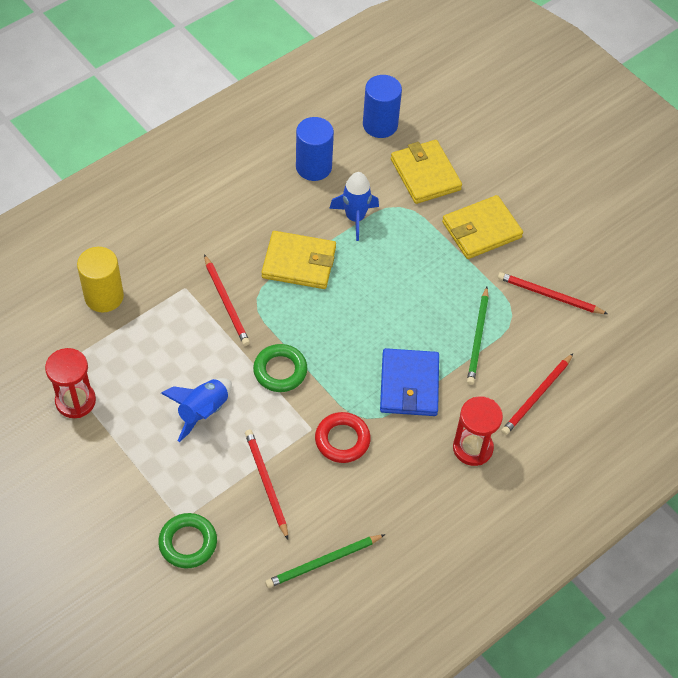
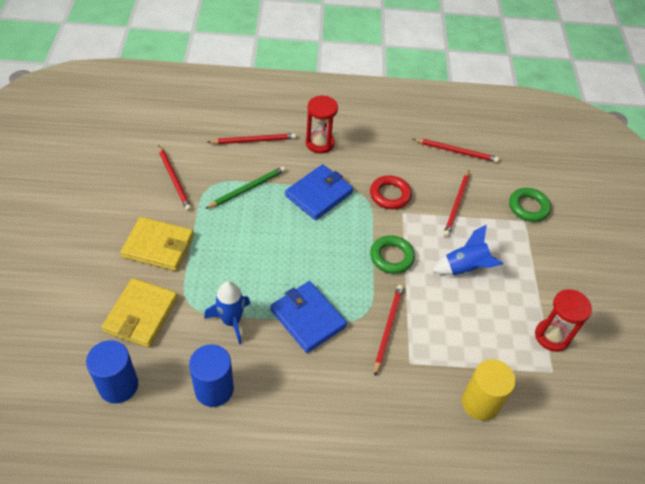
camera: 140 degrees left, 5 degrees down
(299, 262) = (307, 318): yellow wallet -> blue wallet
(323, 562) = (456, 151): green pencil -> red pencil

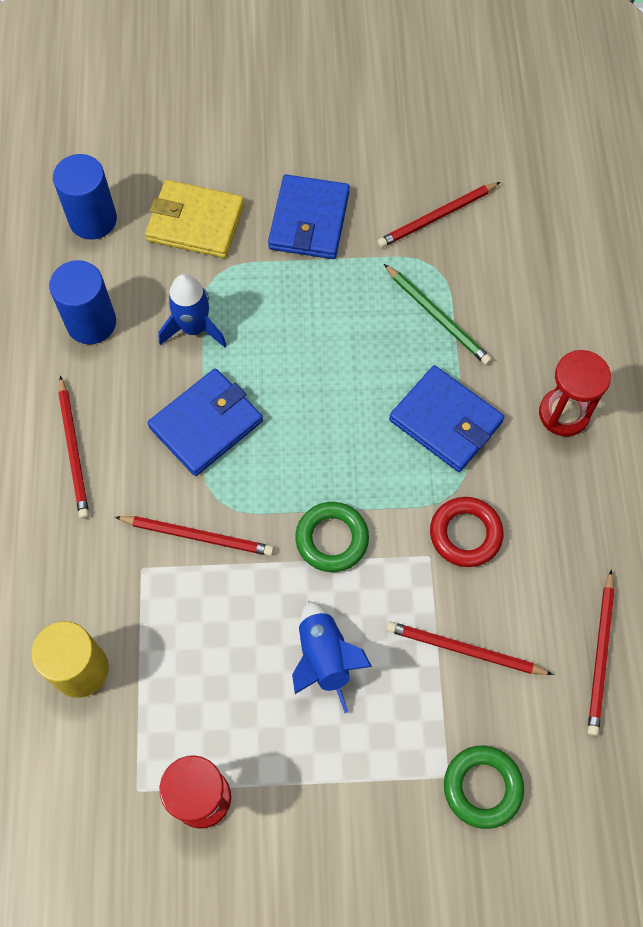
camera: 90 degrees right, 15 degrees up
(158, 246) = (309, 220): yellow wallet -> blue wallet
(254, 140) = (545, 312): red pencil -> red pencil (74, 450)

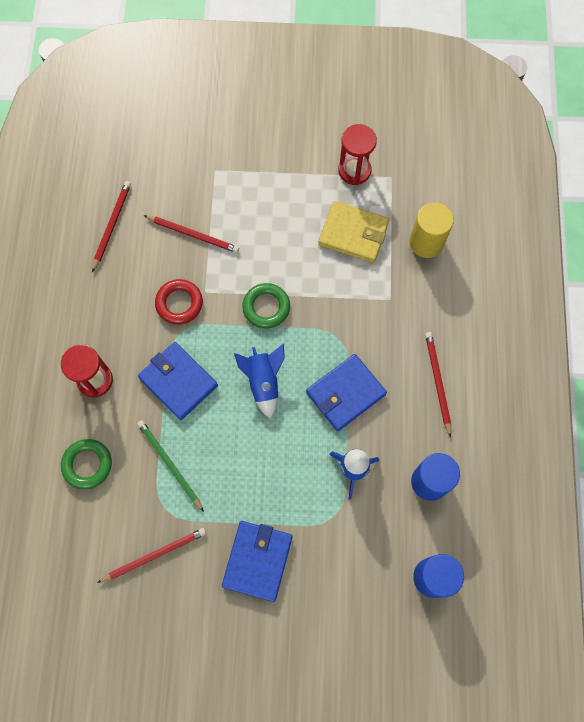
camera: 175 degrees left, 5 degrees up
(195, 222) = (349, 567): yellow wallet -> yellow wallet (353, 234)
(198, 536) = (353, 316): red pencil -> none
(324, 658) = (278, 237): blue rocket -> blue rocket (263, 382)
(482, 787) = (196, 163): green ring -> green ring (87, 465)

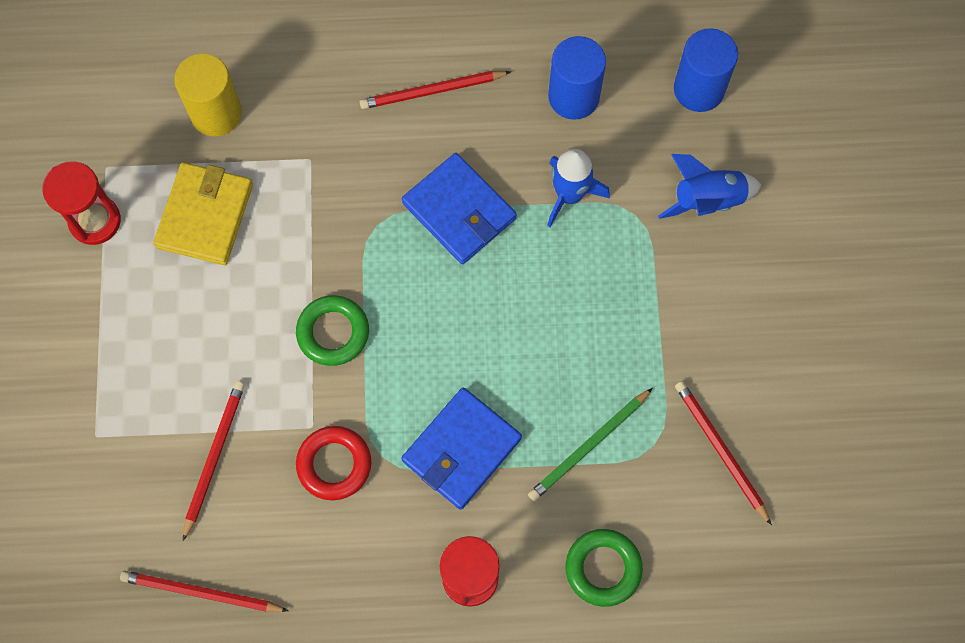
camera: 95 degrees left, 0 degrees up
(257, 561) = (709, 309): blue wallet -> none
(263, 382) = (452, 325): blue rocket -> blue rocket (707, 200)

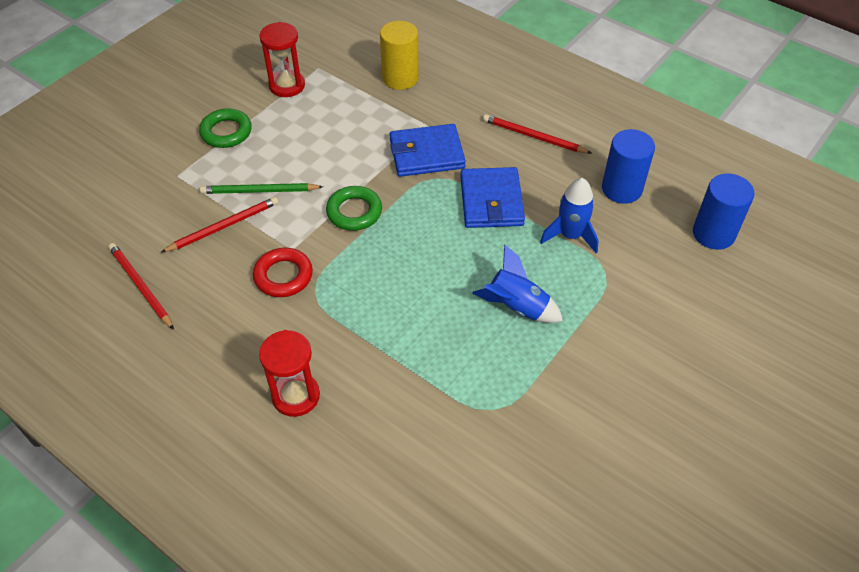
camera: 40 degrees right, 20 degrees down
(205, 216) = (344, 117): yellow wallet -> none
(462, 449) = (365, 322): blue wallet -> blue wallet (426, 154)
(589, 446) = (448, 378): green pencil -> green pencil (259, 191)
(603, 568) = (386, 457): green ring -> green ring (226, 132)
(707, 200) = (665, 296): blue rocket -> blue rocket (517, 307)
(720, 450) = (538, 447): red pencil -> none

